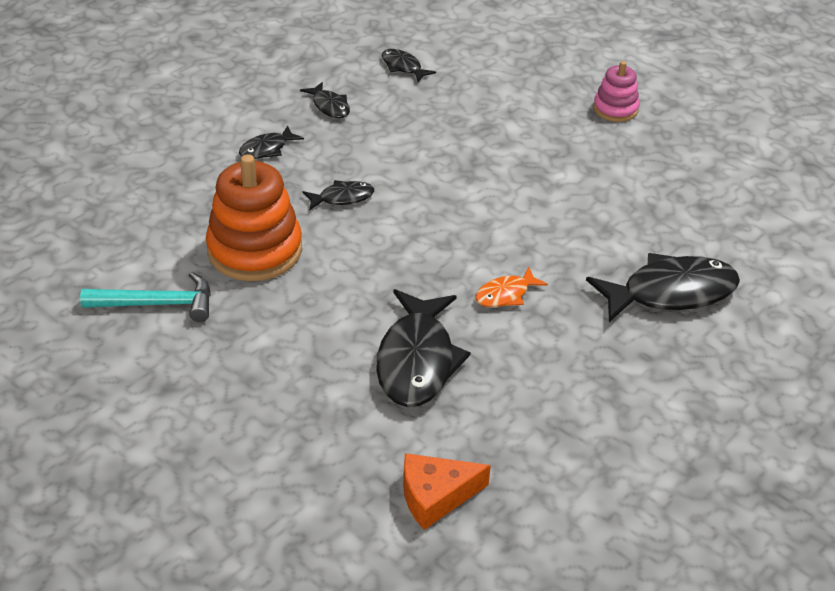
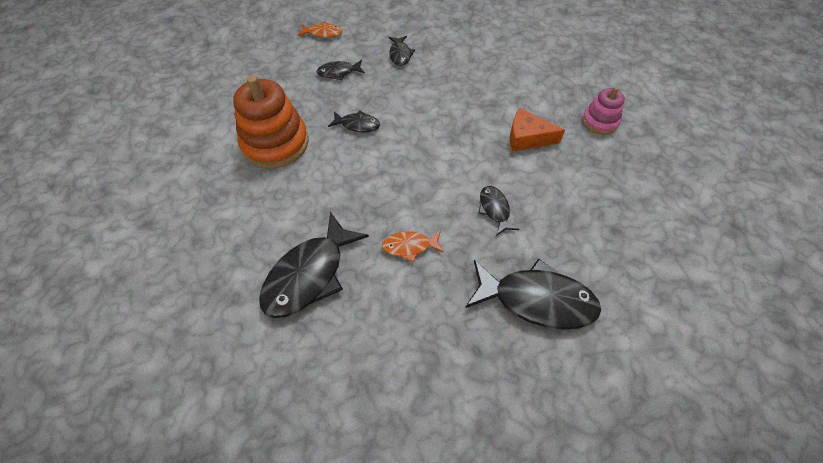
camera: 30 degrees right, 15 degrees up
(157, 304) = (190, 160): turquoise hammer -> none
(204, 110) = (323, 33): none -> orange fish
(403, 67) = (469, 41): black fish -> black fish (494, 209)
(435, 496) = (235, 400): orange cheese -> orange cheese (527, 138)

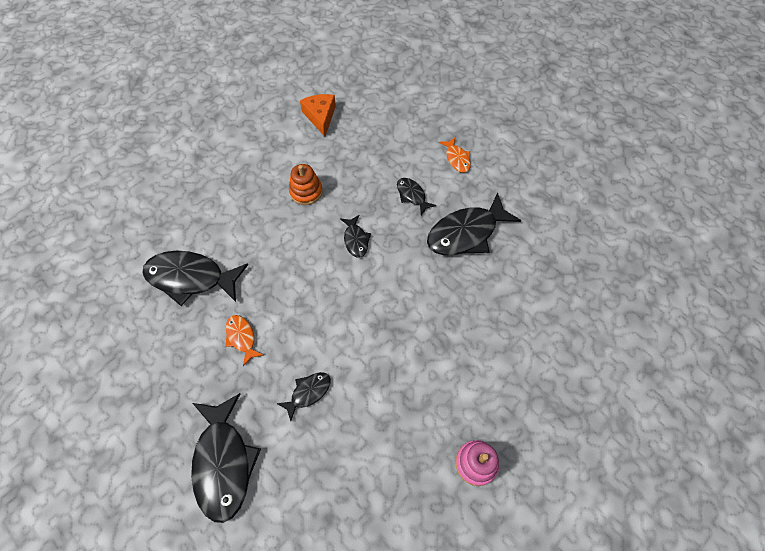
camera: 65 degrees right, 5 degrees up
(275, 143) = (306, 191): orange stacking toy -> orange stacking toy, size x0.55
(400, 54) = (466, 233): black fish -> black fish, size x1.99
(527, 138) = (413, 393): orange cheese -> orange cheese (320, 117)

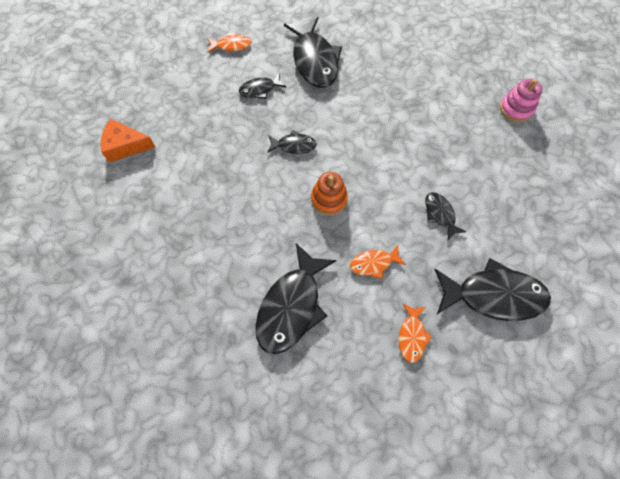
camera: 75 degrees left, 5 degrees up
(172, 386) = (412, 336): none -> orange fish
(306, 191) = (221, 177): orange stacking toy -> orange stacking toy (329, 199)

